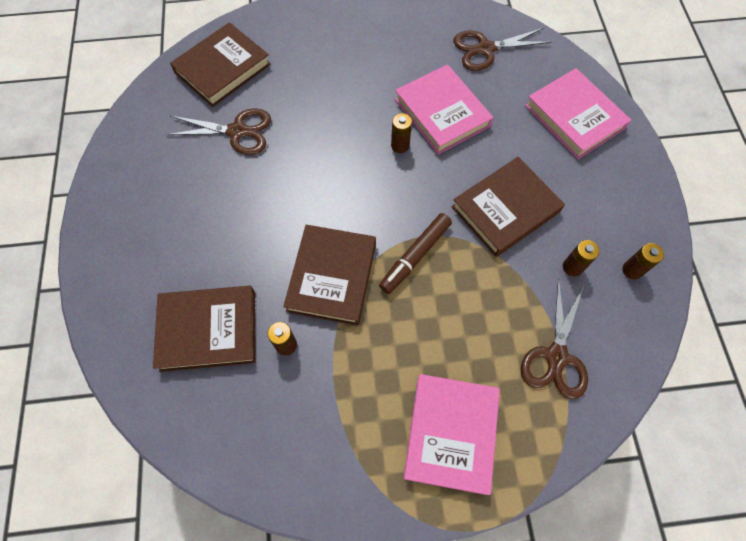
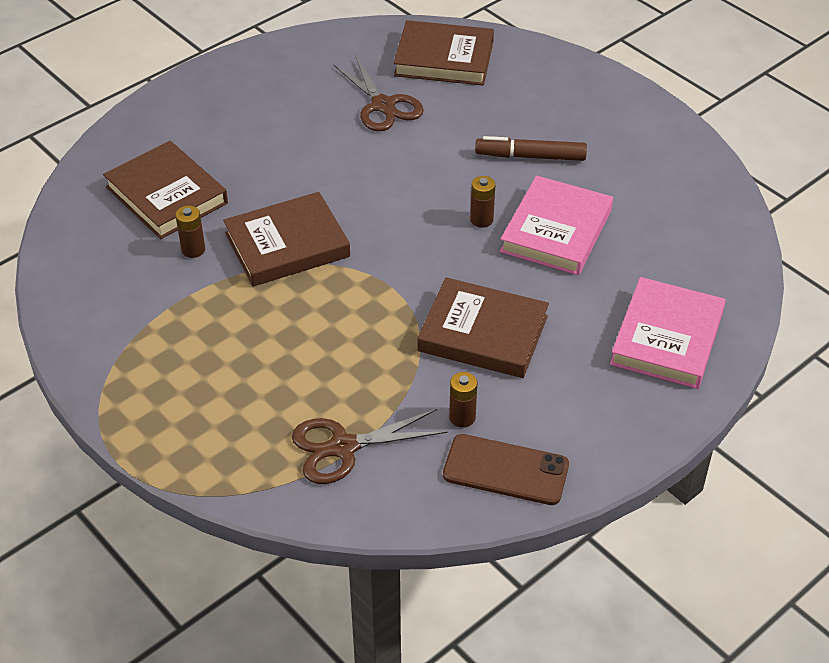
camera: 55 degrees right, 20 degrees down
(415, 256) = (362, 291): brown marker -> brown marker (530, 156)
(451, 433) = (197, 402): pink book -> none
(485, 49) = (682, 225): brown scissors -> none
(632, 270) = (506, 470): brown battery -> brown phone

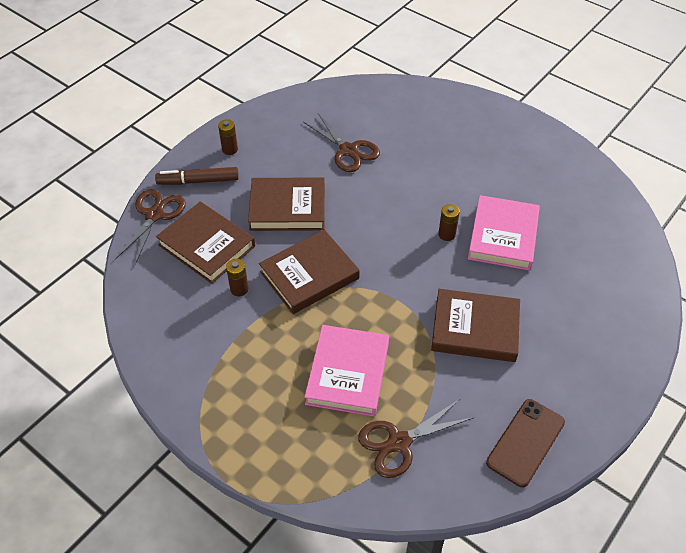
camera: 10 degrees left, 5 degrees up
(111, 152) = (154, 215): none -> brown scissors
(444, 59) = (382, 107): brown book -> brown book (287, 208)
(462, 417) = (480, 402): brown battery -> brown battery (230, 149)
(506, 470) = (525, 442): brown phone -> brown phone turned 60 degrees counterclockwise
(530, 156) = (466, 178): brown marker -> brown marker (198, 181)
(667, 338) = (608, 313): pink book -> pink book (347, 373)

